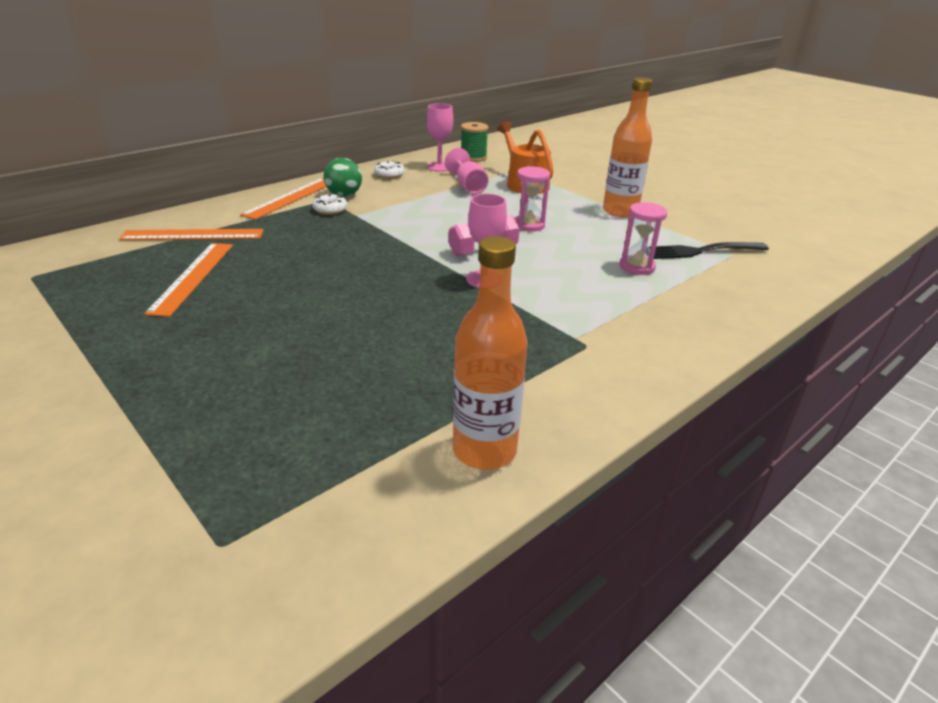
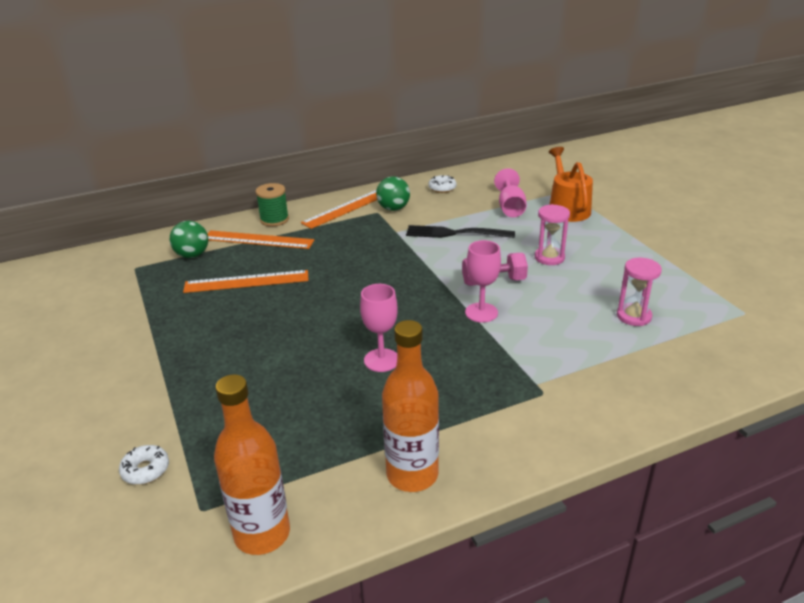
camera: 20 degrees right, 0 degrees up
(110, 257) = (192, 255): none -> green ball
(193, 277) = (246, 282): orange ruler -> orange ruler turned 60 degrees clockwise
(330, 210) = (376, 223): white donut -> white donut (145, 470)
(439, 167) = (492, 182): pink goblet -> pink goblet (381, 360)
(473, 157) = (530, 173): green spool -> green spool (274, 220)
(620, 211) = (649, 250): orange bottle -> orange bottle (262, 534)
(700, 251) = (711, 306): black fork -> black fork (456, 233)

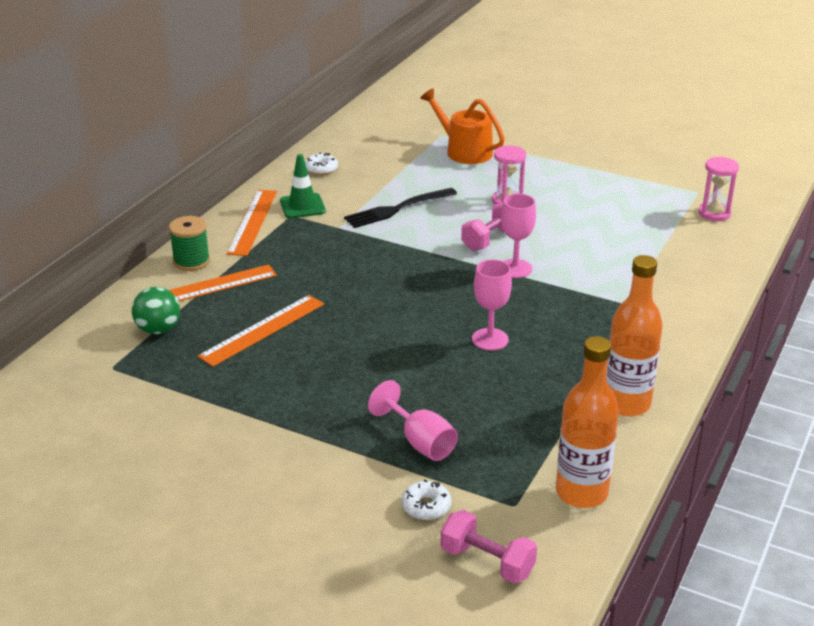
camera: 40 degrees left, 0 degrees up
(113, 546) = (487, 562): none -> pink dumbbell
(393, 208) = (302, 206): green ball -> green traffic cone
(510, 208) = (413, 167): pink goblet -> pink goblet (420, 442)
(634, 316) = (629, 225): pink hourglass -> pink hourglass (714, 213)

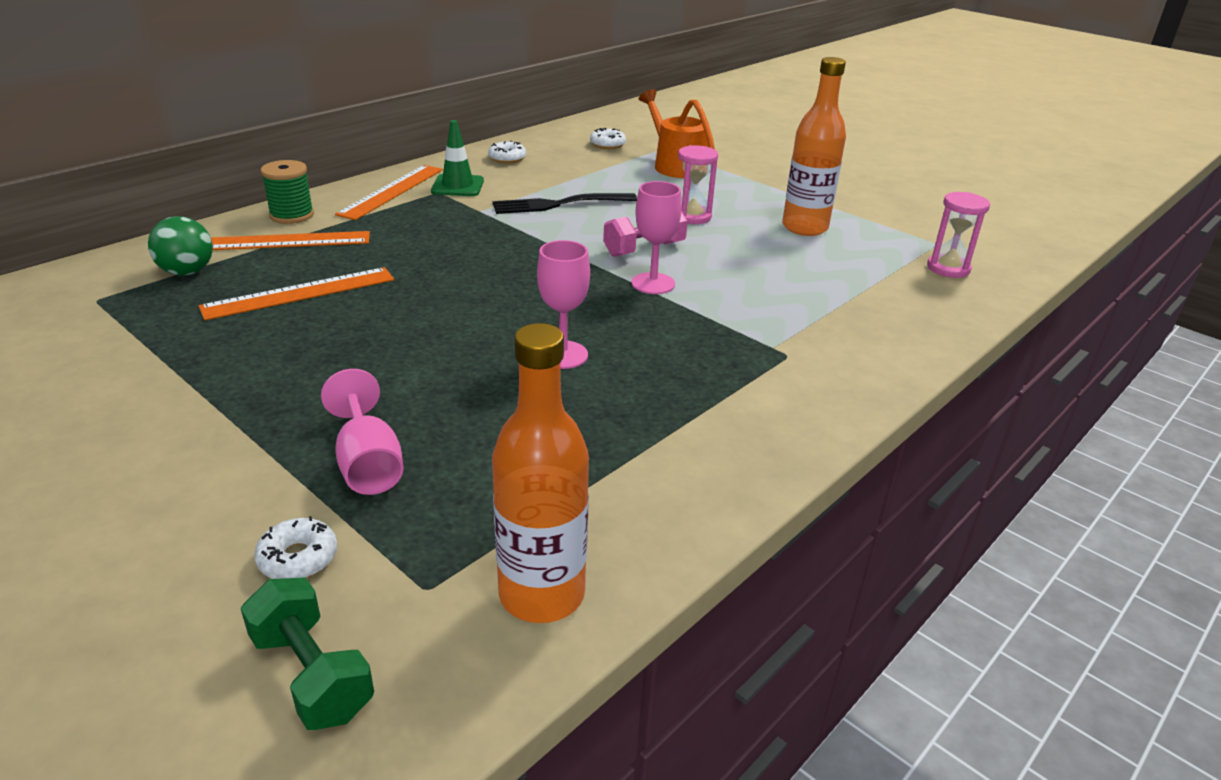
camera: 15 degrees right, 0 degrees up
(394, 138) = (607, 144): none -> white donut
(487, 562) = (312, 675): pink dumbbell -> green dumbbell
(626, 404) = (696, 475): orange bottle -> orange bottle (804, 227)

